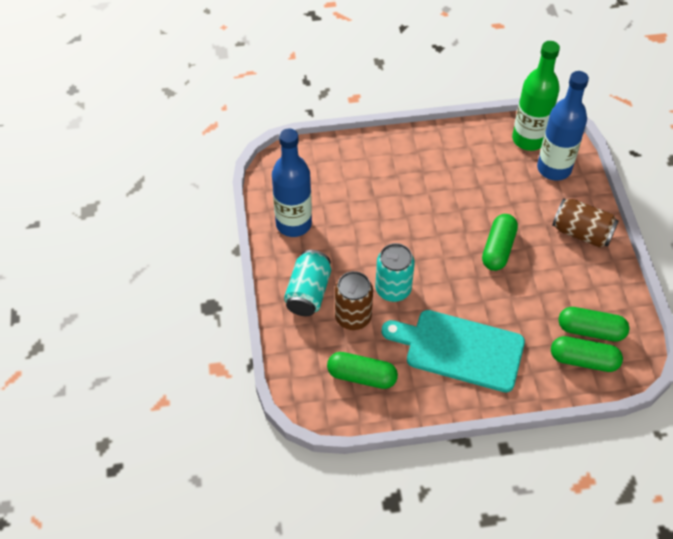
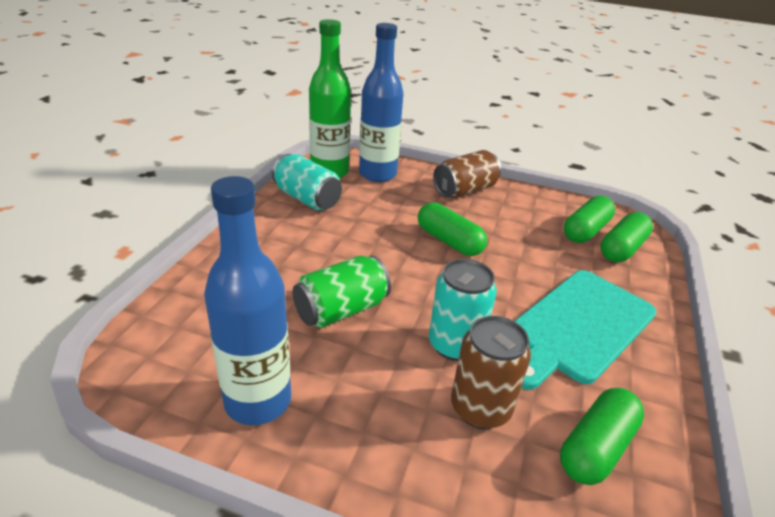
camera: 65 degrees left, 20 degrees down
(308, 293) = (403, 444): turquoise can -> turquoise can (307, 199)
(381, 224) = (341, 310): none -> green can

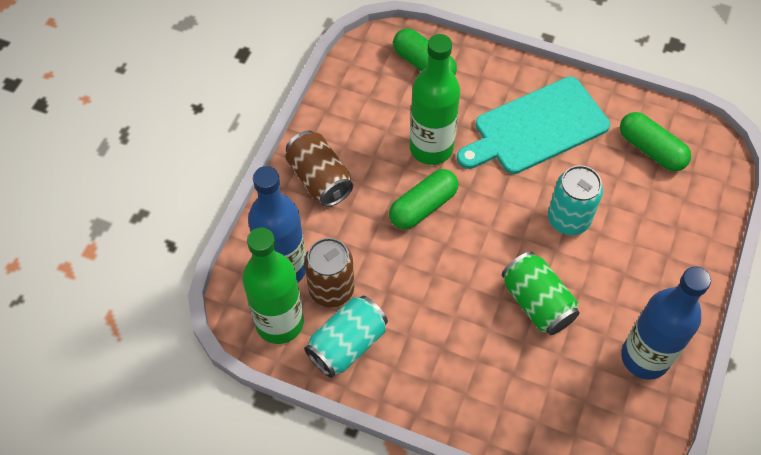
camera: 85 degrees left, 25 degrees up
(480, 408) = (629, 211): brown can -> brown can (331, 289)
(519, 249) = (431, 148): none -> green bottle
(579, 327) = (536, 128): turquoise cutting board -> turquoise cutting board turned 105 degrees clockwise
(585, 231) = (395, 85): green capsule -> none

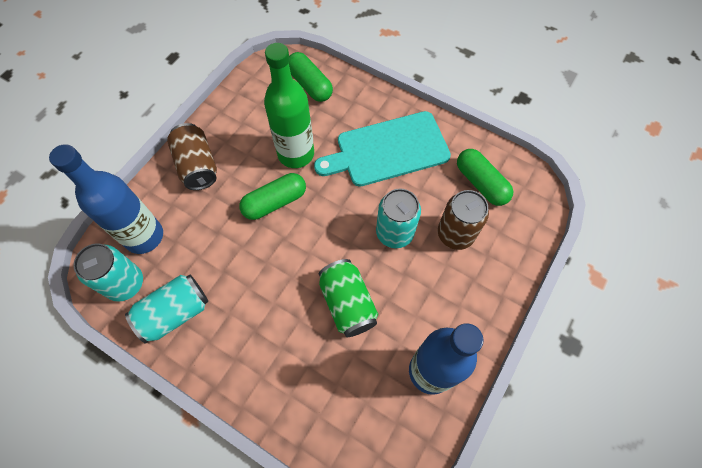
camera: 10 degrees right, 5 degrees up
(279, 323) = (125, 283): green bottle -> turquoise can
(331, 289) = (177, 262): brown can -> brown can (455, 234)

